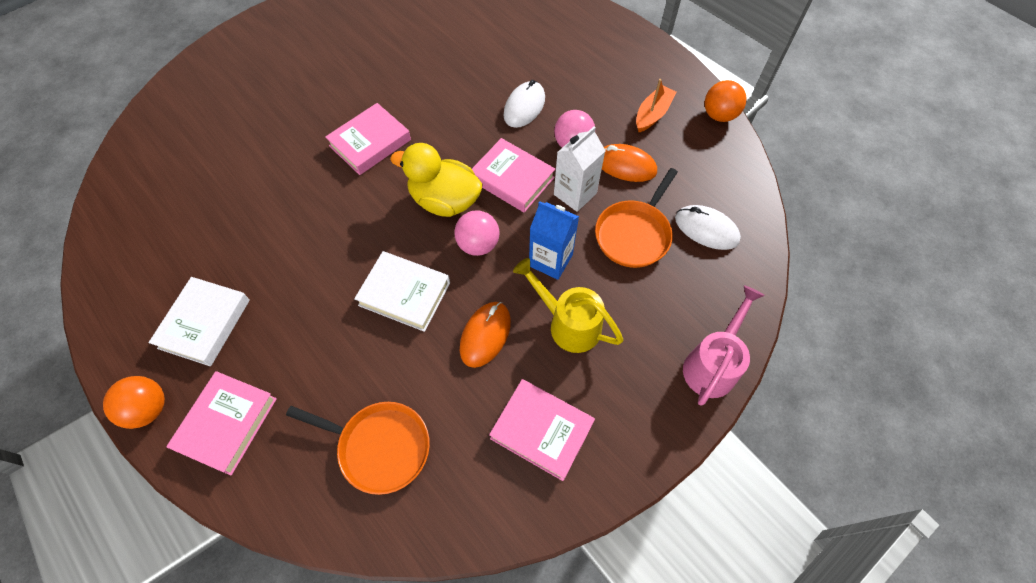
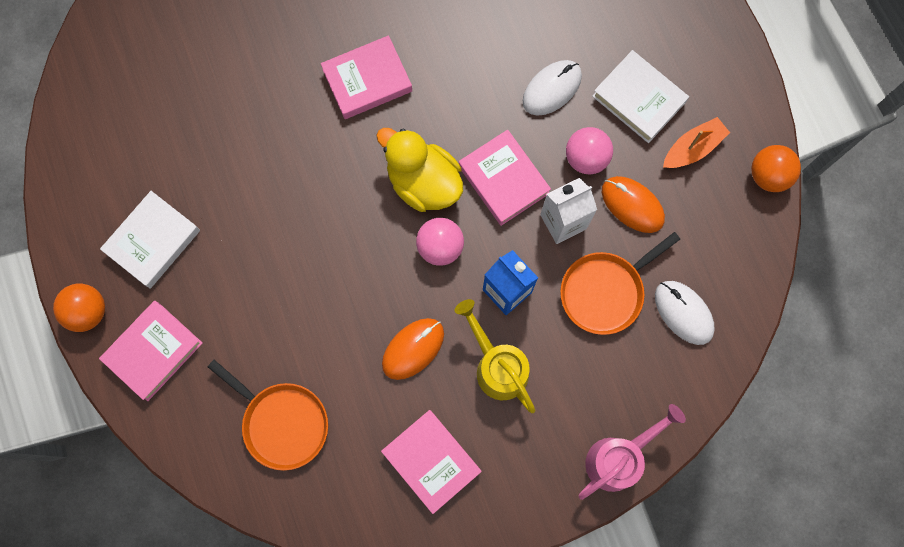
camera: 20 degrees right, 15 degrees up
(404, 294) = (349, 277): white book -> white book (638, 99)

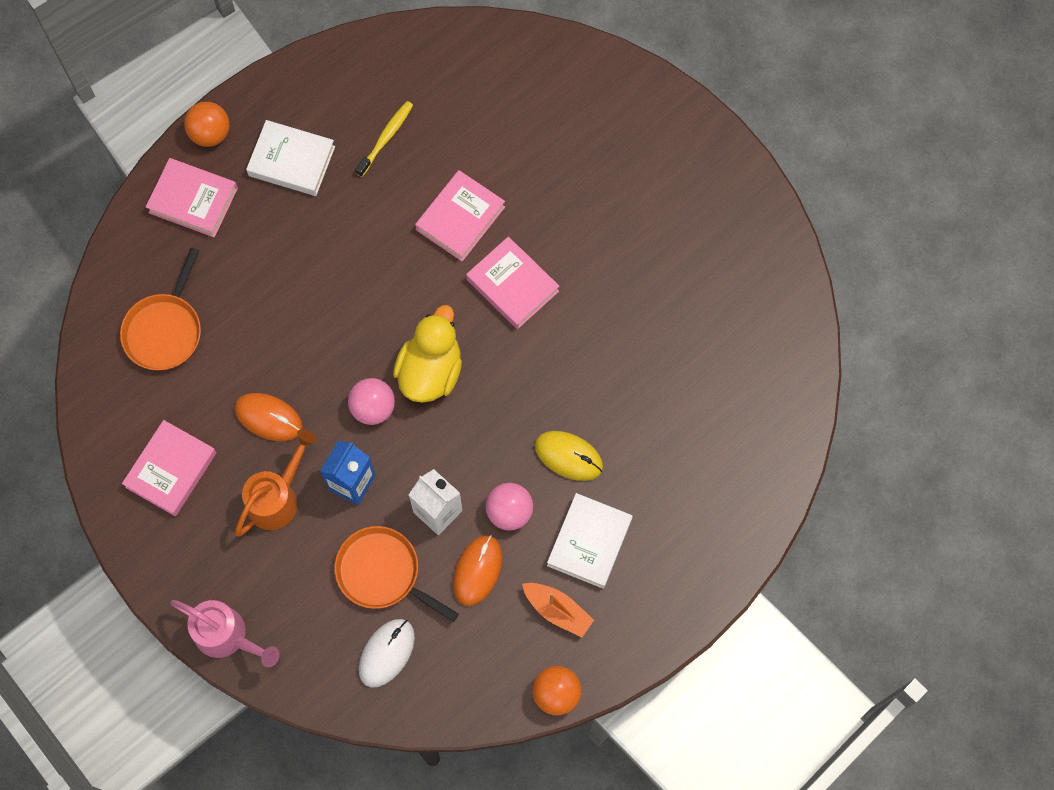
camera: 70 degrees right, 5 degrees down
(167, 144) = (386, 138): none -> yellow toothbrush
(497, 366) = (277, 497): yellow watering can -> orange watering can
(503, 180) = (459, 442): pink book -> pink book (460, 218)
(552, 89) = (568, 456): white mouse -> yellow mouse

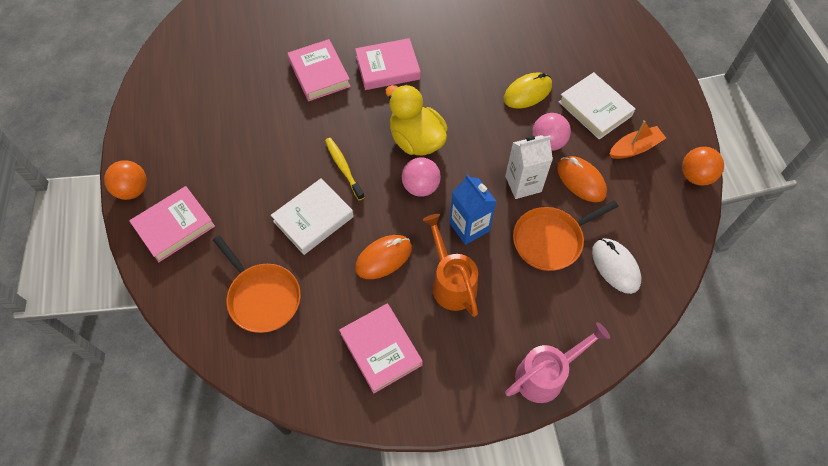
camera: 60 degrees left, 10 degrees down
(292, 161) = (198, 149): white book -> white book (313, 219)
(386, 138) = (228, 87): yellow toothbrush -> yellow toothbrush (343, 168)

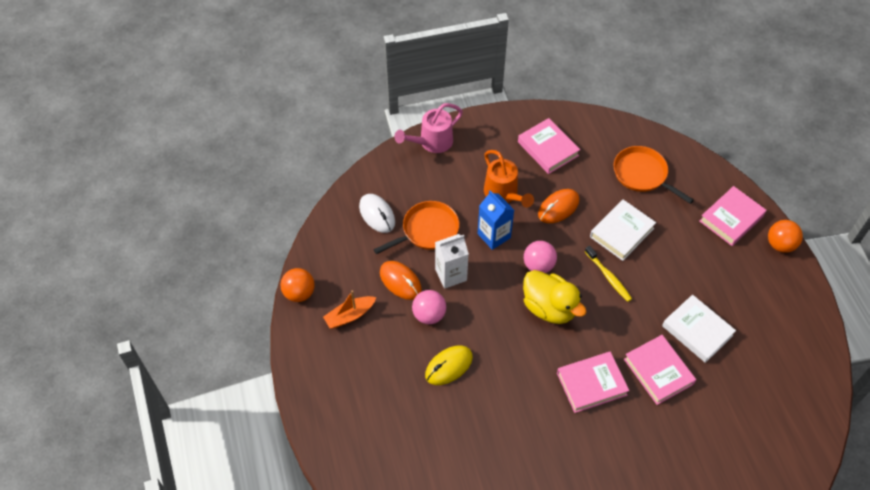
camera: 175 degrees right, 5 degrees down
(594, 109) = (383, 353): white book -> white book (697, 331)

